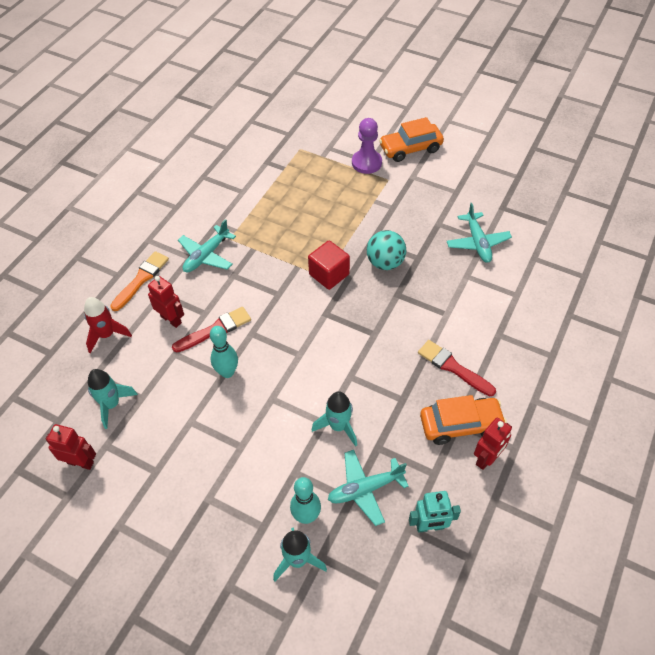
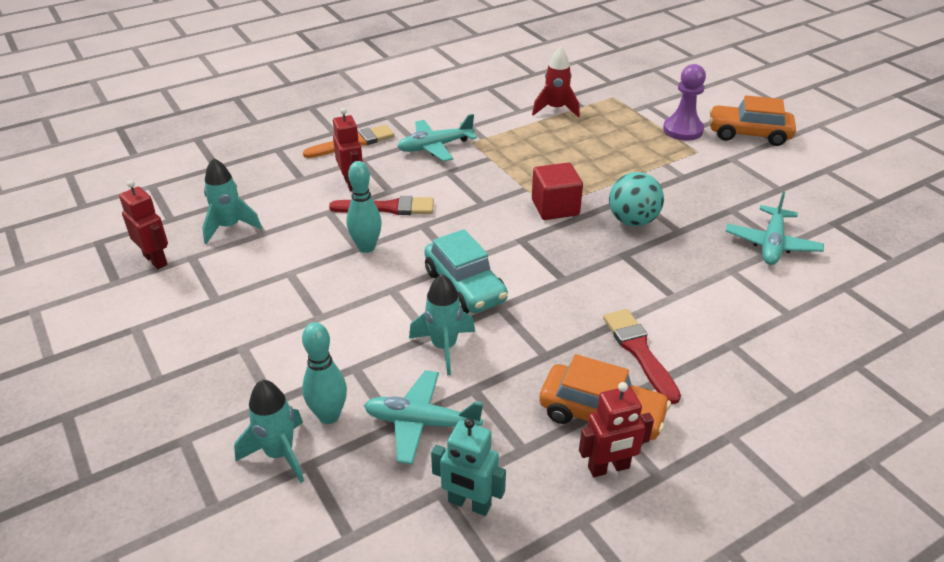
camera: 30 degrees right, 15 degrees down
(107, 335) = (279, 172): red rocket -> red rocket (555, 109)
(317, 371) = (465, 286): none -> turquoise car

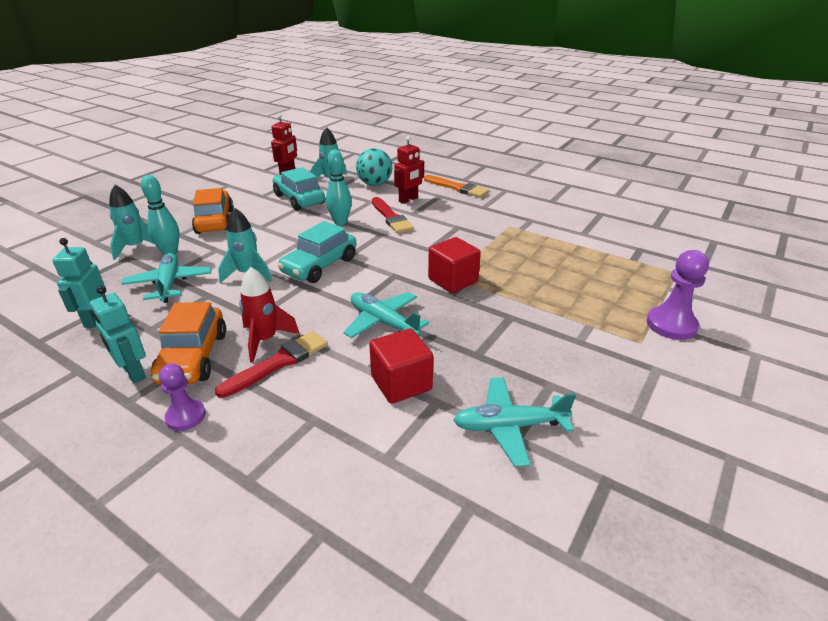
camera: 65 degrees right, 5 degrees down
(264, 267) = (299, 199): none -> turquoise car
(435, 147) = (485, 214): turquoise plane -> turquoise plane (383, 322)
(555, 109) = (609, 248): red rocket -> red rocket (265, 340)
(609, 468) = (133, 373): red robot -> turquoise robot
(632, 221) = (469, 324): turquoise ball -> turquoise ball (375, 184)
(699, 429) = (185, 416): none -> purple pawn
(701, 282) = (401, 383): none -> red cube
(748, 134) = (729, 374): orange car -> orange car (215, 221)

